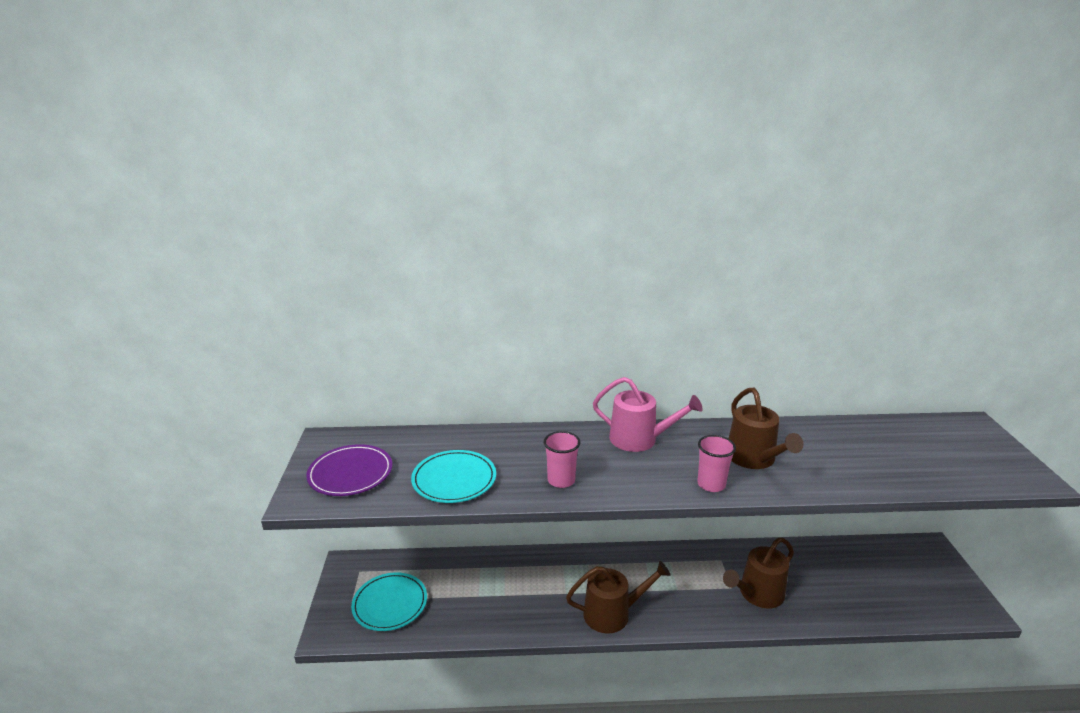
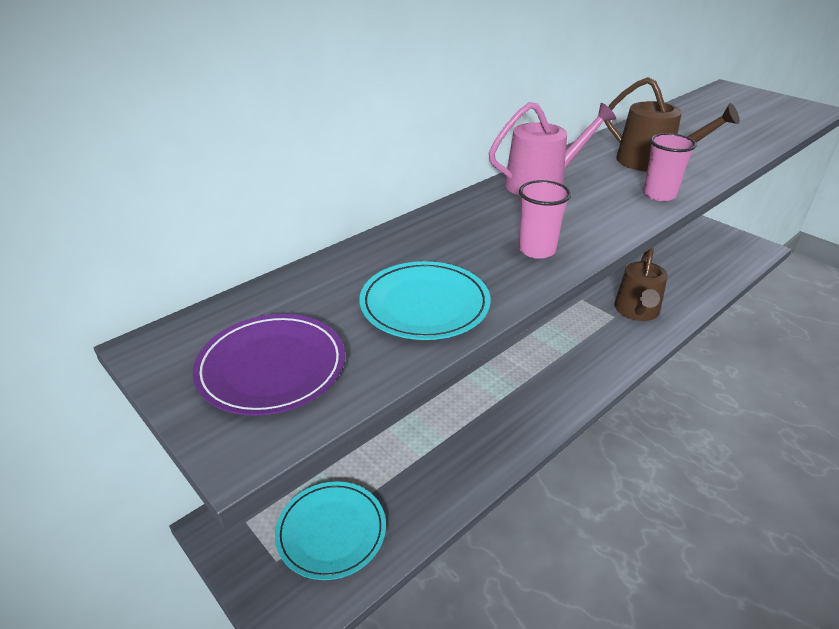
camera: 40 degrees left, 10 degrees up
(612, 613) = (558, 393): brown watering can -> none

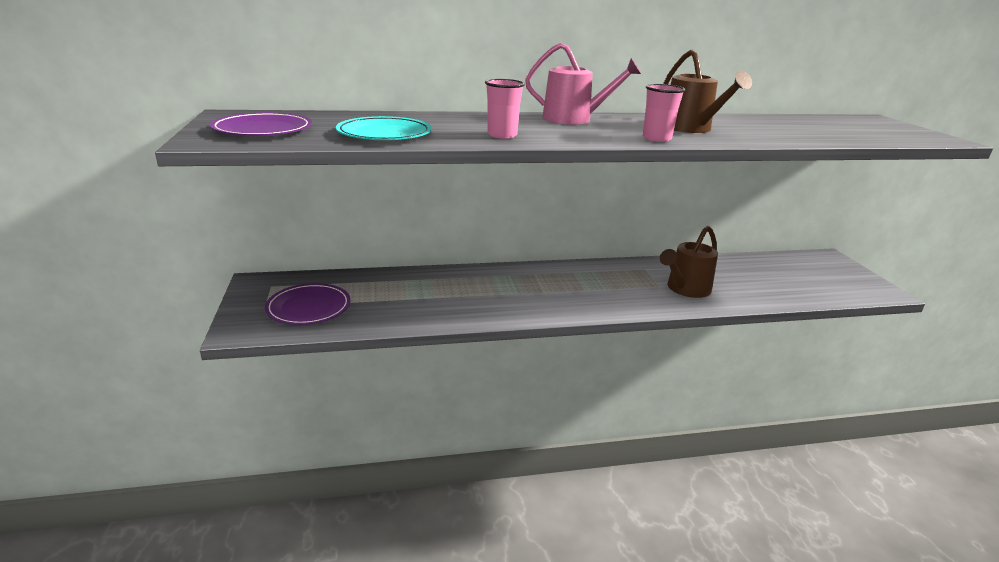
camera: 30 degrees right, 10 degrees down
(331, 531) = (309, 307): turquoise plate -> purple plate

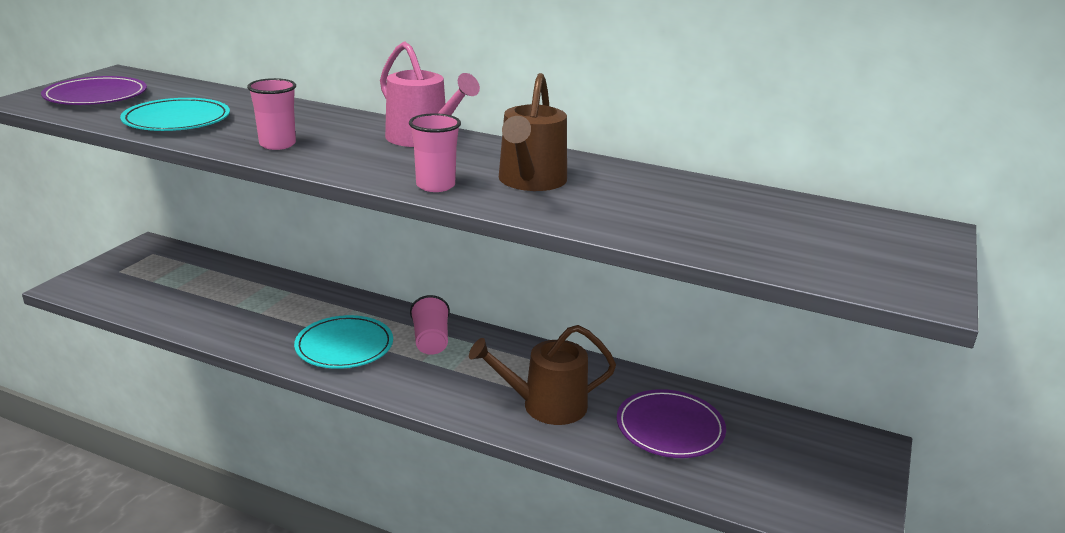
camera: 35 degrees right, 0 degrees up
(309, 307) = (147, 284): purple plate -> purple plate (670, 428)
(526, 298) = (344, 346): none -> turquoise plate
(569, 278) = (431, 341): none -> pink cup

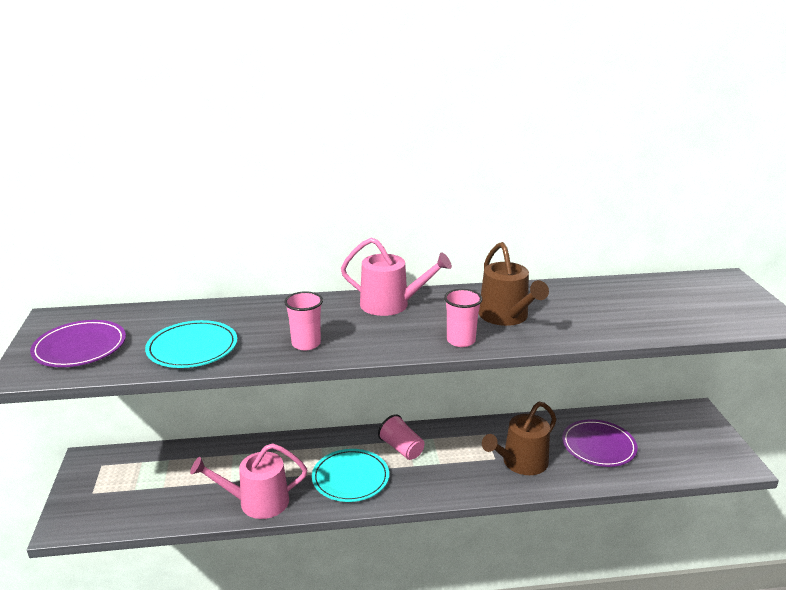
camera: 30 degrees left, 0 degrees up
(234, 331) = (257, 502): none -> pink watering can

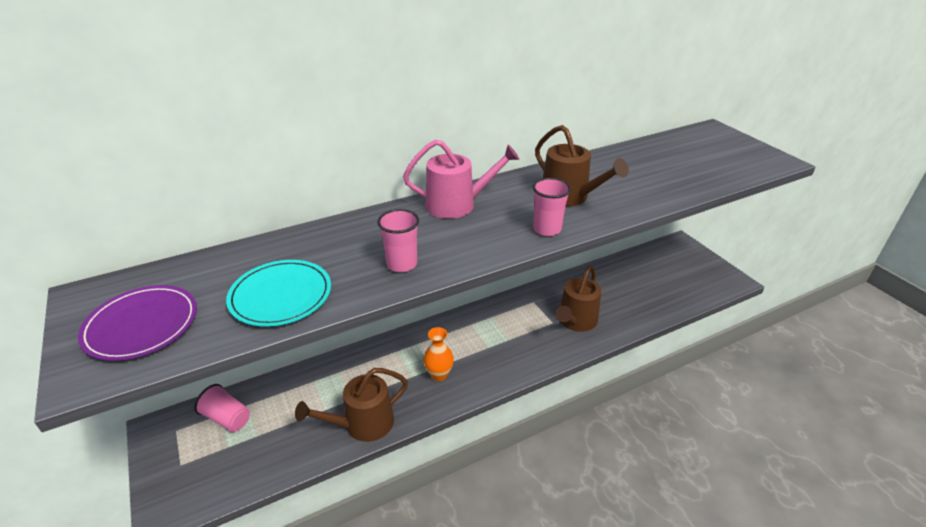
camera: 20 degrees left, 10 degrees up
(257, 502) = (363, 424): pink watering can -> brown watering can
(350, 478) = (439, 374): turquoise plate -> orange vase
(402, 448) = (470, 333): pink cup -> pink cup (227, 418)
(598, 446) = (626, 290): purple plate -> none

